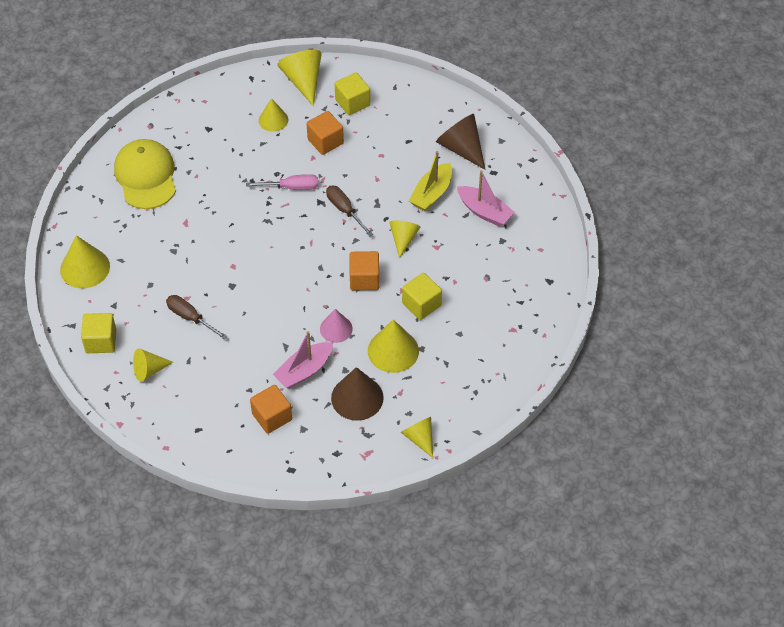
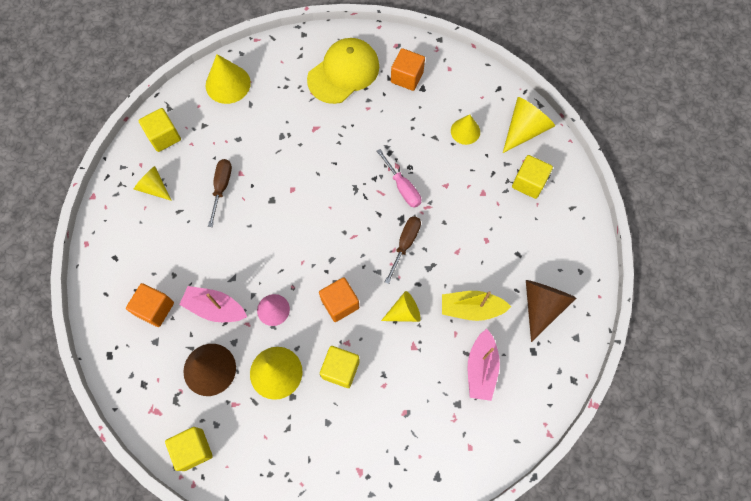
camera: 60 degrees right, 15 degrees up
(325, 141) = (470, 185): orange cube -> orange cube (407, 77)
(419, 438) = (193, 449): yellow cone -> yellow cube

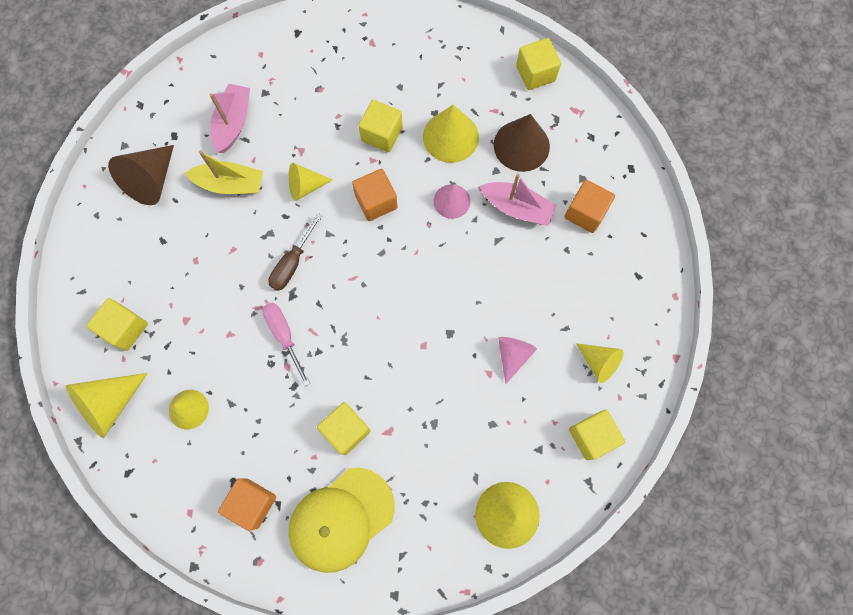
camera: 175 degrees left, 5 degrees up
(221, 187) = (513, 355): brown screwdriver -> pink cone
(346, 126) = (346, 430): none -> yellow cube

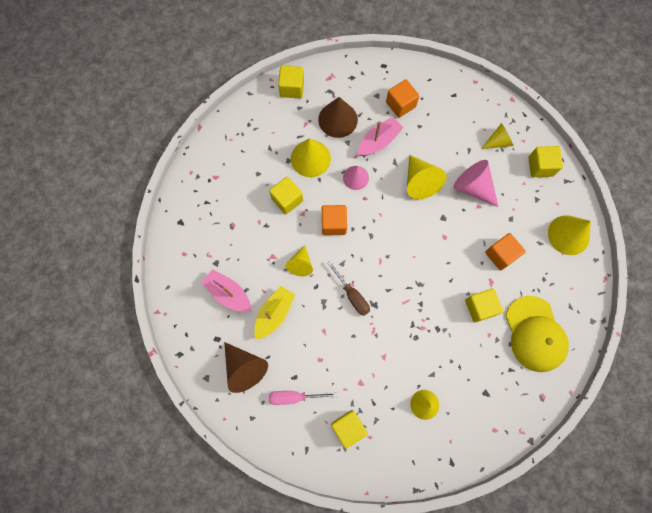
camera: 65 degrees left, 0 degrees up
(110, 404) = (399, 458): yellow cone -> yellow cone (420, 182)
(252, 503) = (504, 386): orange cube -> orange cube (501, 255)
(284, 336) = (400, 321): pink screwdriver -> pink screwdriver (294, 397)
(513, 355) = (473, 187): pink cone -> pink cone, size x1.56

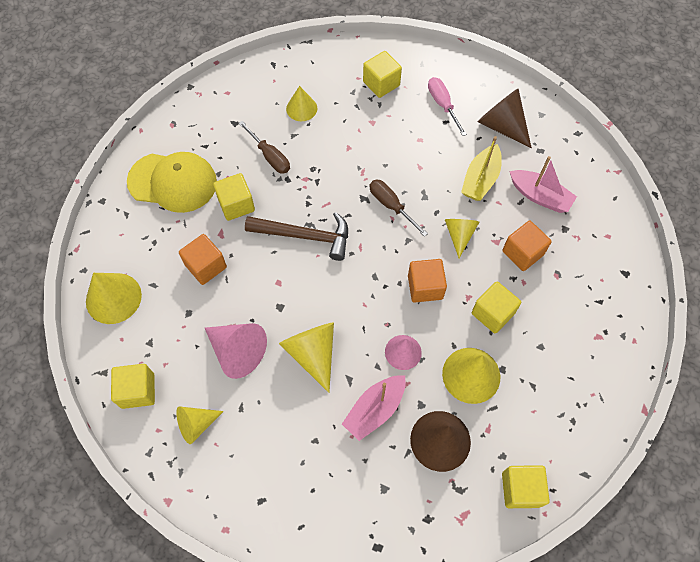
camera: 175 degrees right, 10 degrees down
(294, 397) = (442, 105): pink screwdriver -> pink screwdriver turned 105 degrees counterclockwise
(400, 104) = (345, 475): orange cube -> orange cube (522, 253)
(423, 274) = (305, 236): none -> brown hammer
(453, 353) = (270, 156): none -> brown screwdriver
(535, 334) = (173, 182): yellow cap -> yellow cap turned 120 degrees clockwise

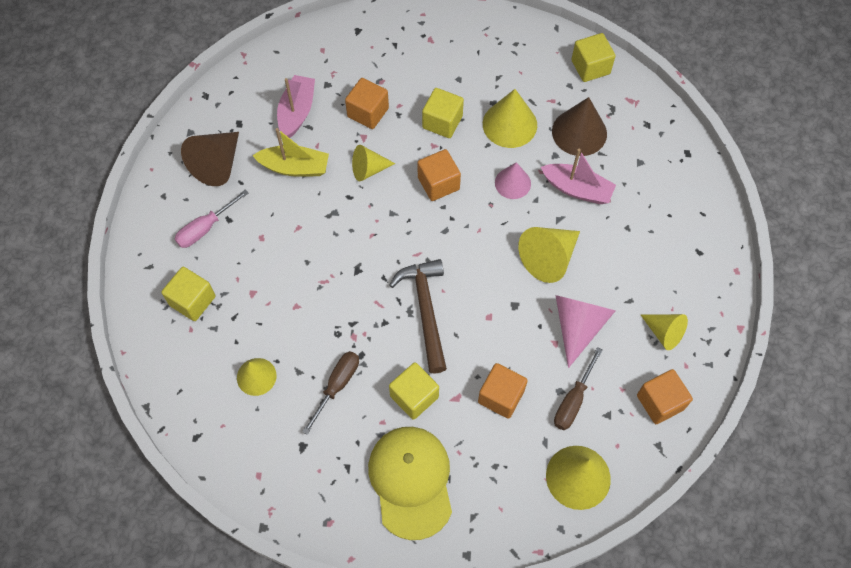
camera: 110 degrees left, 0 degrees up
(138, 391) = (660, 402): yellow cube -> orange cube
(391, 206) = (357, 240): brown screwdriver -> brown screwdriver (573, 400)

